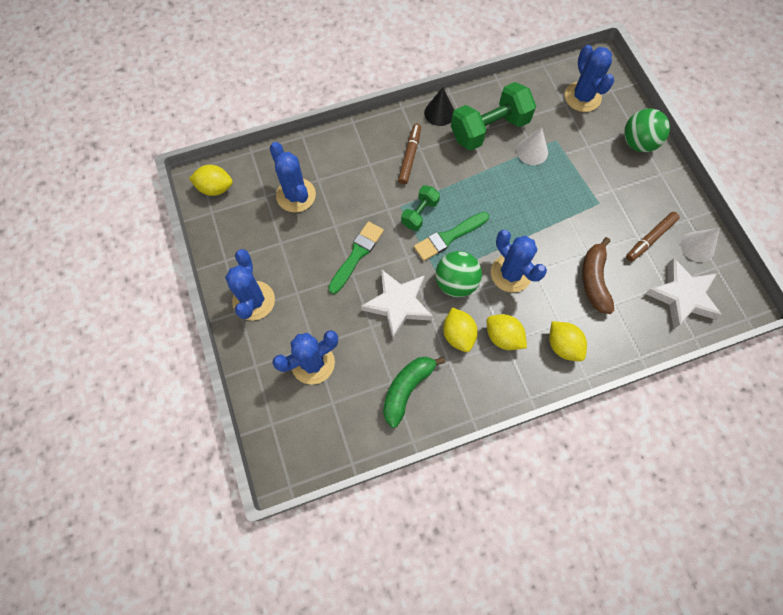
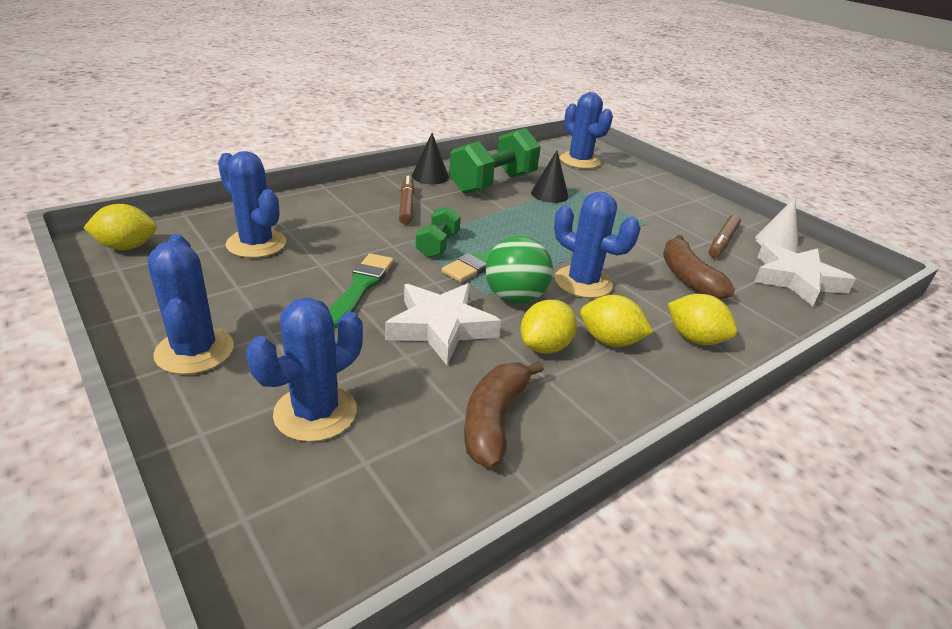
camera: 20 degrees left, 35 degrees down
(407, 389) = (494, 420): green banana -> brown banana
(458, 334) = (545, 347): yellow lemon -> yellow lemon turned 75 degrees clockwise
(532, 151) = (549, 194): white cone -> black cone
(638, 143) = (656, 183): green ball -> none

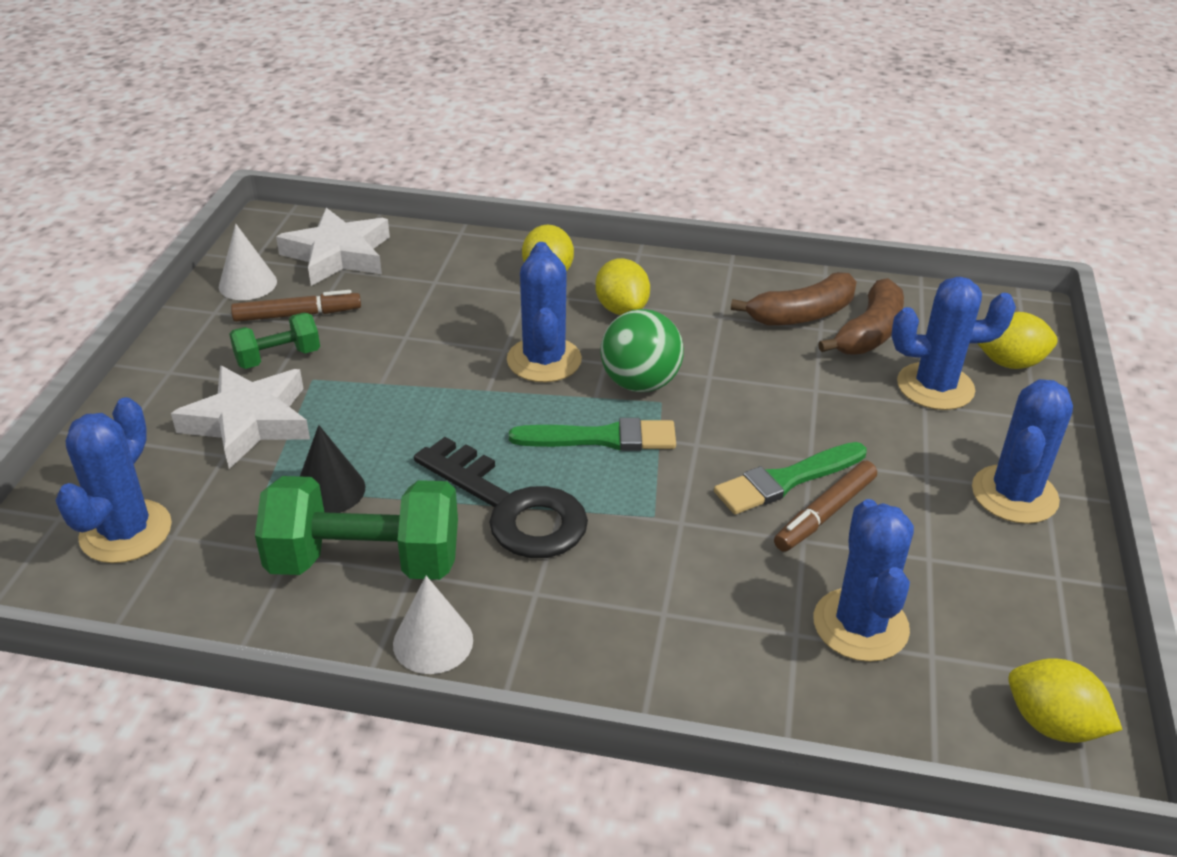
camera: 130 degrees left, 5 degrees up
(406, 205) = (569, 587): brown marker -> brown marker (825, 514)
(430, 176) = (433, 642): black cone -> white cone
(437, 245) = (625, 489): green dumbbell -> green dumbbell (278, 357)
(440, 327) = (754, 395): white star -> white star (249, 422)
(473, 218) = (511, 508): none -> black key
(545, 347) = (685, 333): yellow lemon -> yellow lemon (1010, 363)
(687, 277) = (431, 309): brown banana -> brown banana (869, 333)

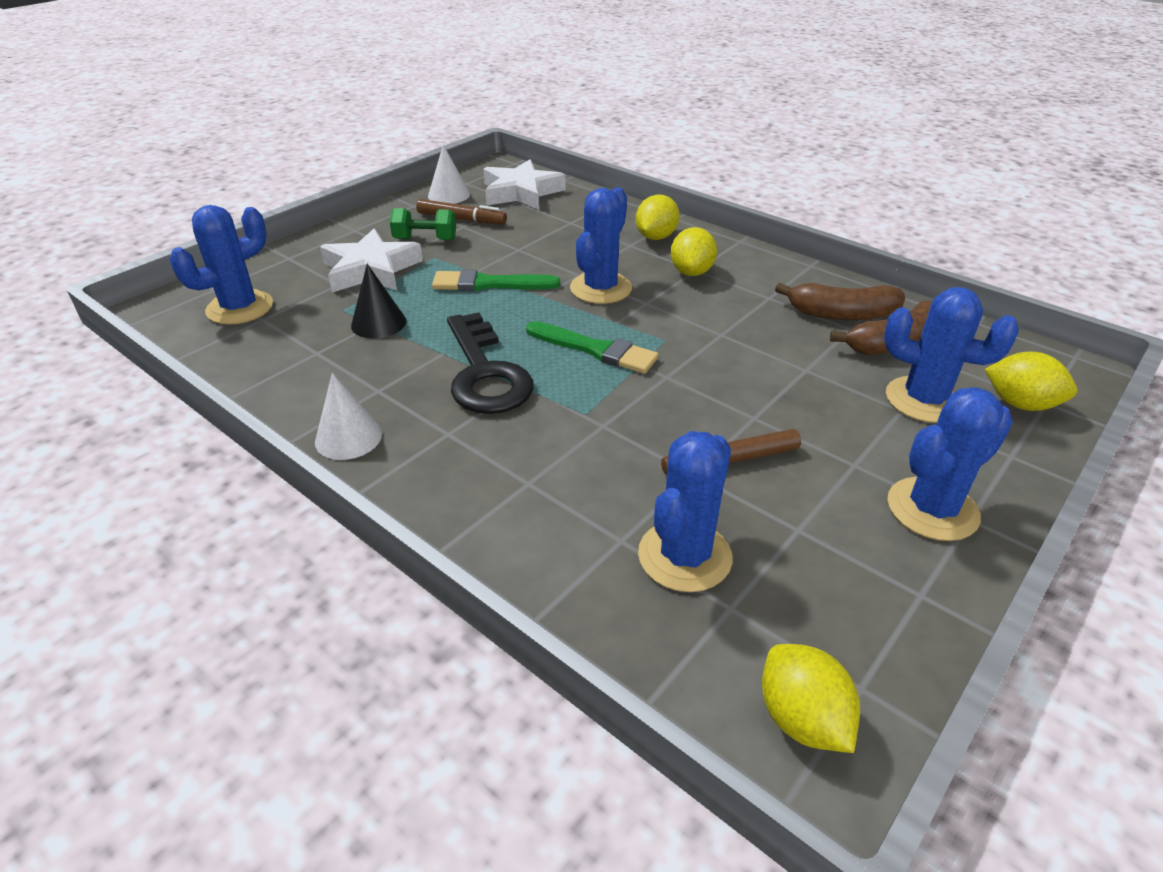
camera: 30 degrees right, 0 degrees up
(365, 562) = (356, 372): green dumbbell -> none
(640, 383) = (659, 323): green ball -> none
(786, 480) = (718, 425): green brush -> green brush (489, 284)

